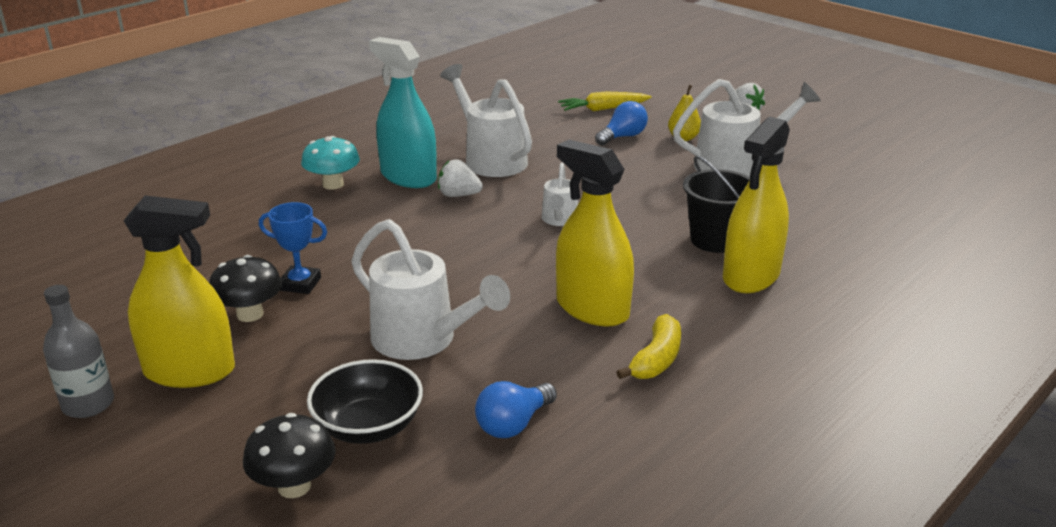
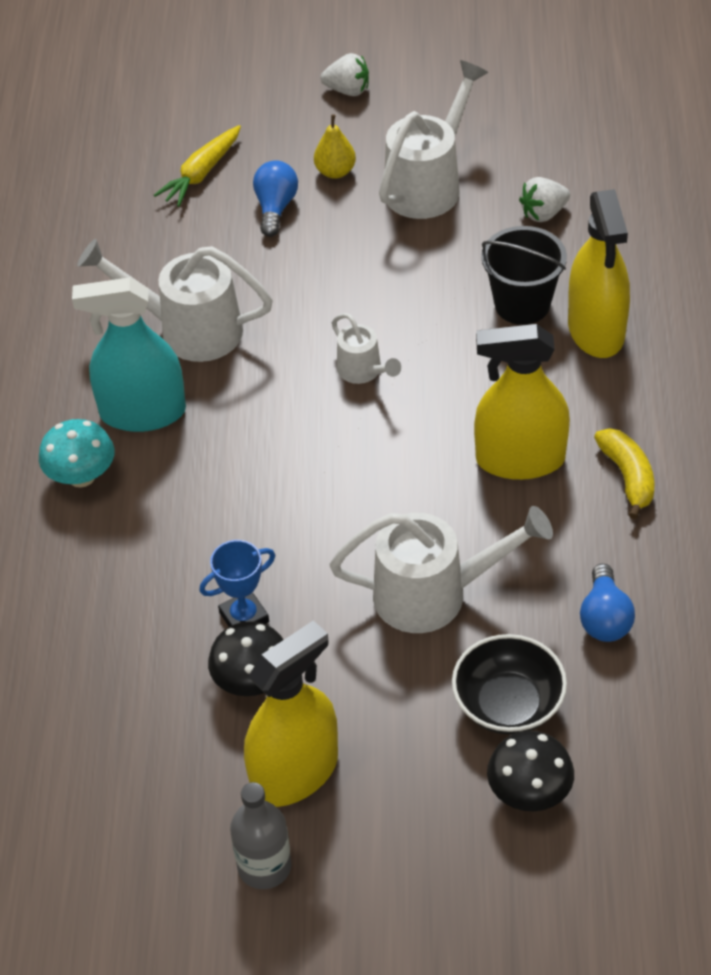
camera: 40 degrees left, 20 degrees up
(458, 195) = (228, 403): white strawberry -> white strawberry (543, 213)

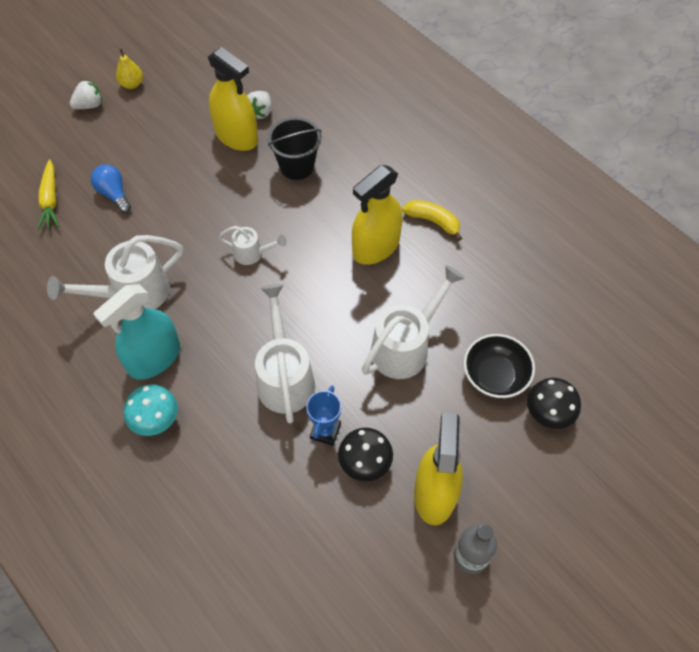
camera: 45 degrees left, 10 degrees up
(335, 171) = (128, 154): yellow pear -> yellow pear (132, 84)
(428, 184) = (185, 131): white watering can -> white watering can (284, 376)
(596, 330) = (345, 157): yellow spray bottle -> yellow spray bottle (236, 136)
(604, 618) = (493, 299): blue light bulb -> none

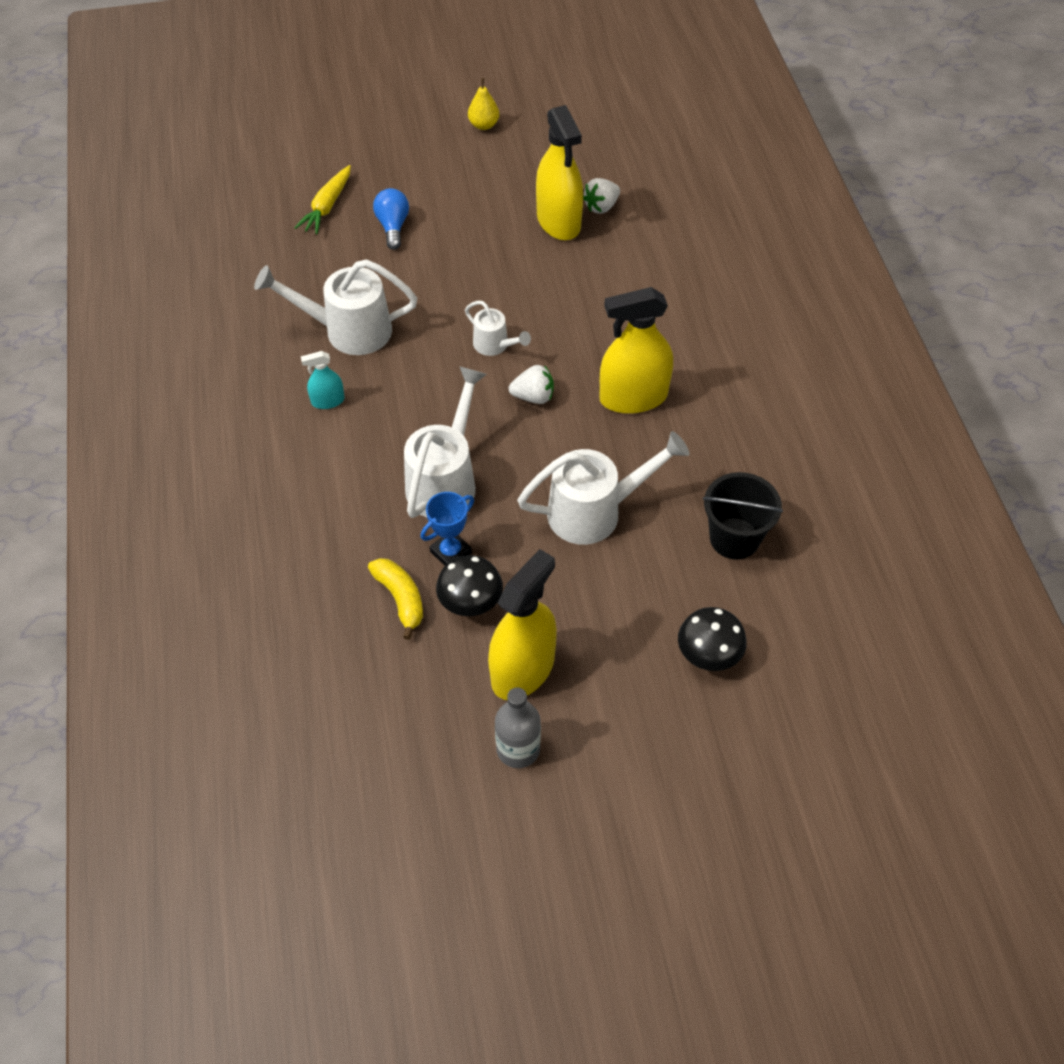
camera: 30 degrees right, 5 degrees down
(89, 105) = (426, 129): white strawberry -> white strawberry (533, 396)
(154, 358) = (328, 401): turquoise spray bottle -> turquoise spray bottle, size x0.48
(156, 420) = (291, 459): turquoise mushroom -> none
(297, 166) = (603, 278): black bucket -> black bucket (734, 538)
(433, 221) = (718, 399): yellow banana -> yellow banana (400, 599)
(495, 376) = (674, 588): black bowl -> none

